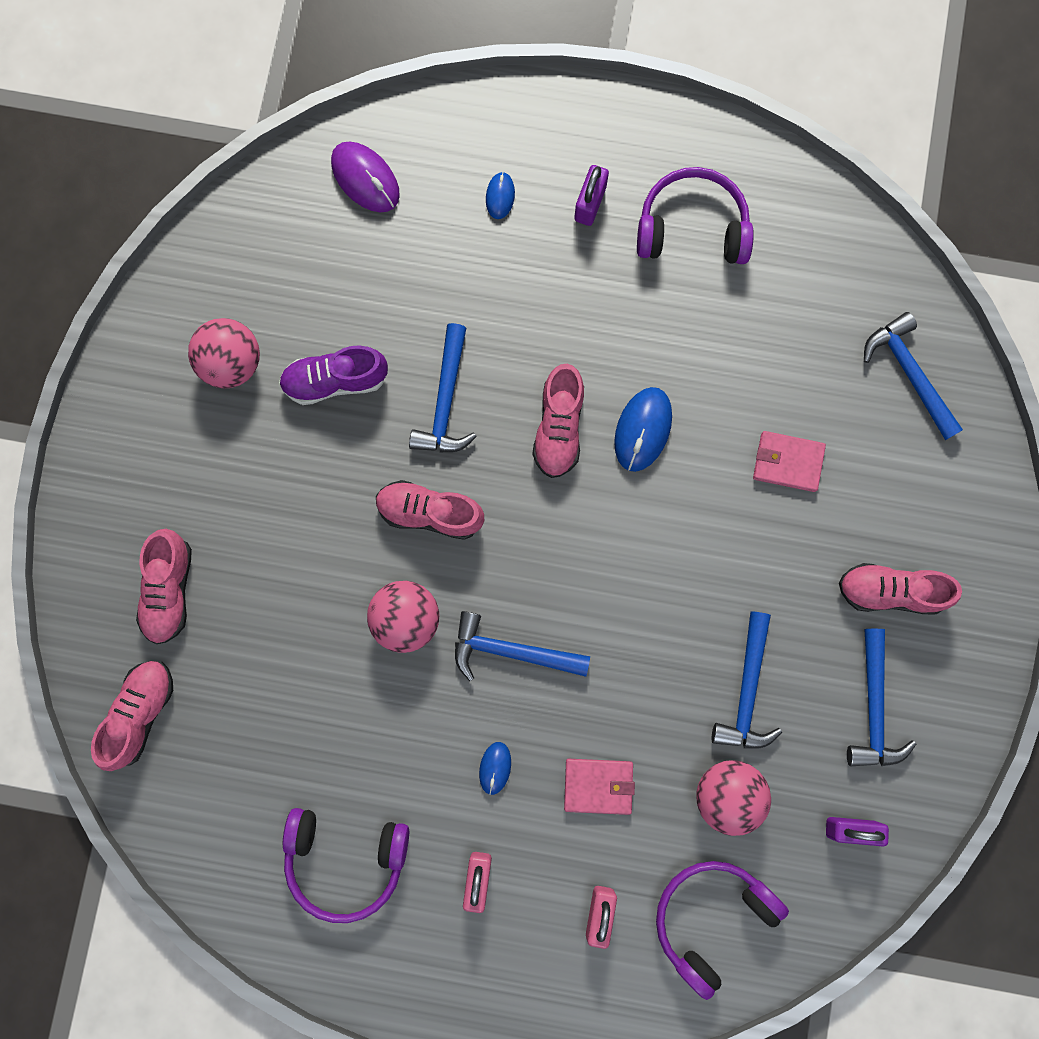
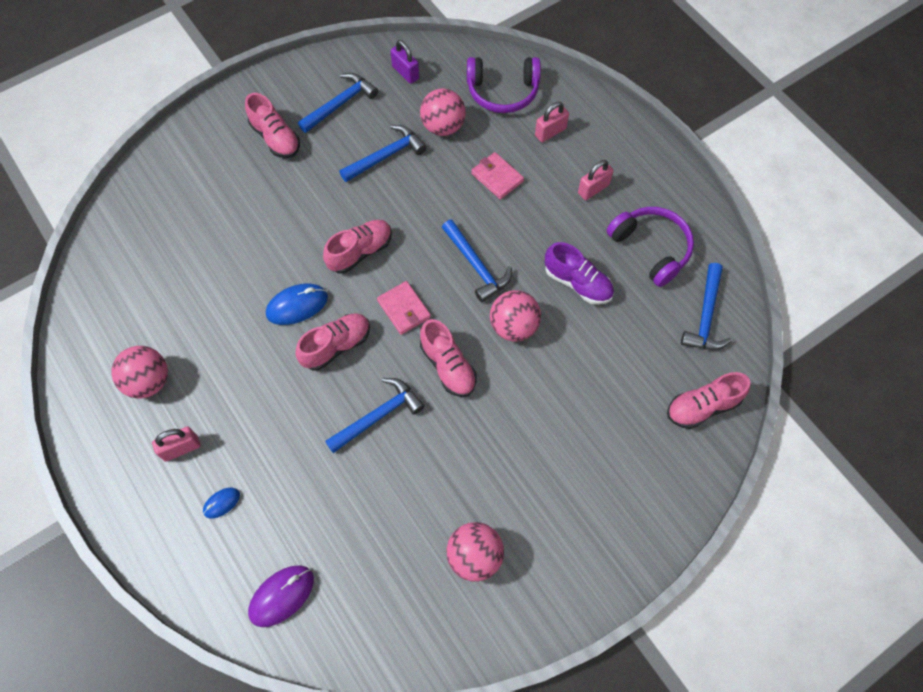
camera: 135 degrees left, 15 degrees down
(169, 590) = (630, 457): pink shoe -> pink shoe (360, 252)
(335, 380) = (426, 486): purple shoe -> purple shoe (577, 283)
(365, 178) = (281, 596): purple mouse -> purple mouse turned 45 degrees clockwise
(495, 768) = (538, 224): blue mouse -> none
(590, 203) = (181, 448): purple padlock -> pink padlock
(692, 227) = (148, 381): purple headphones -> pink ball
(788, 462) = (249, 228): pink wallet -> pink wallet (404, 309)
(909, 374) = (146, 213): blue hammer -> blue hammer (706, 316)

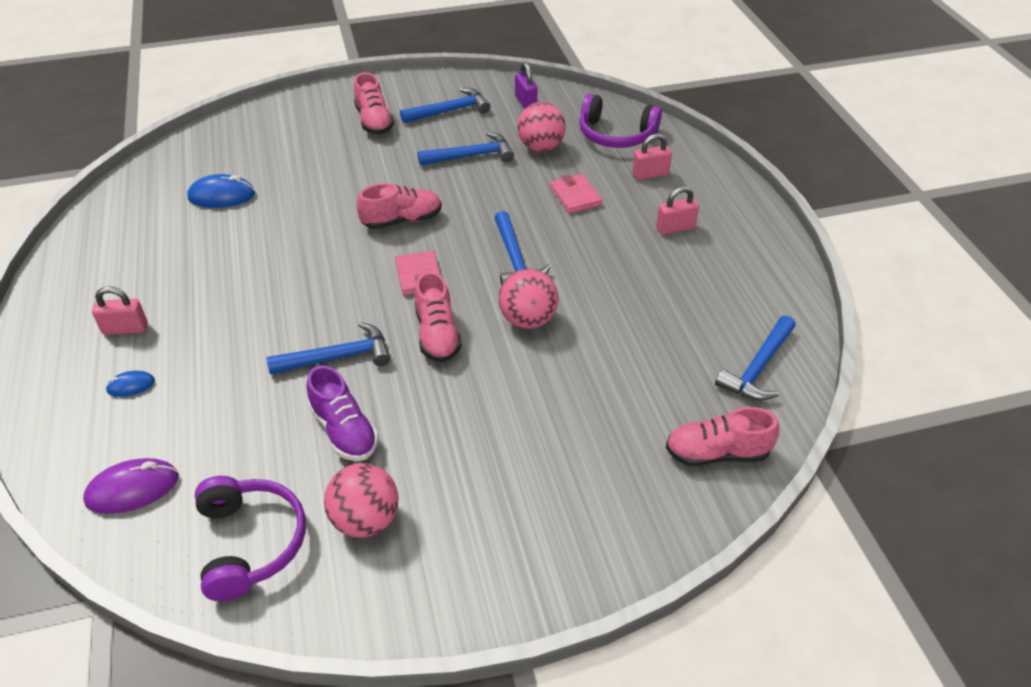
camera: 20 degrees right, 20 degrees down
(148, 381) = (134, 267): pink ball -> none
(297, 305) = (314, 246): blue mouse -> blue mouse (222, 196)
(336, 346) = (332, 287): pink shoe -> none
(577, 283) = (619, 301): purple shoe -> purple shoe (344, 430)
(651, 248) = (718, 292): purple headphones -> purple headphones (250, 542)

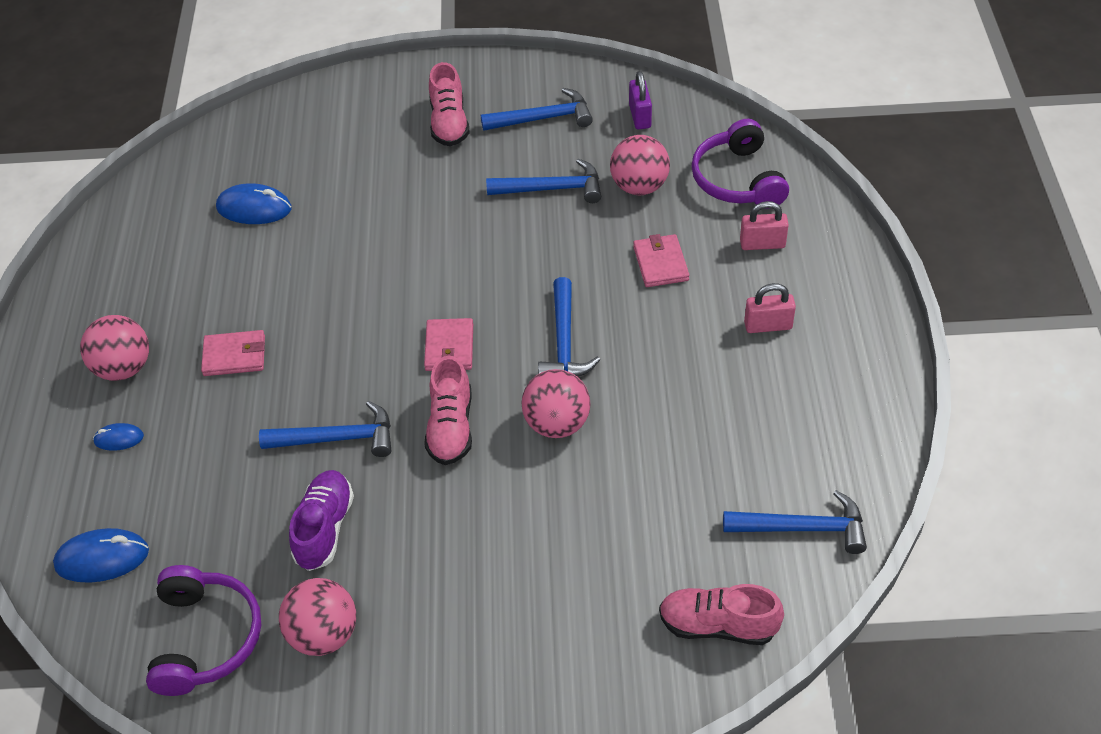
camera: 15 degrees right, 5 degrees up
(125, 329) = (124, 368): pink padlock -> pink ball
(132, 489) = (102, 558): purple mouse -> blue mouse
(228, 306) = (234, 356): none -> pink wallet
(344, 430) = (324, 528): purple shoe -> purple shoe turned 150 degrees counterclockwise
(402, 220) = (448, 270): pink shoe -> none
(615, 135) = (737, 179): purple headphones -> purple headphones turned 45 degrees clockwise
(758, 368) = (802, 528): blue hammer -> blue hammer turned 135 degrees counterclockwise

